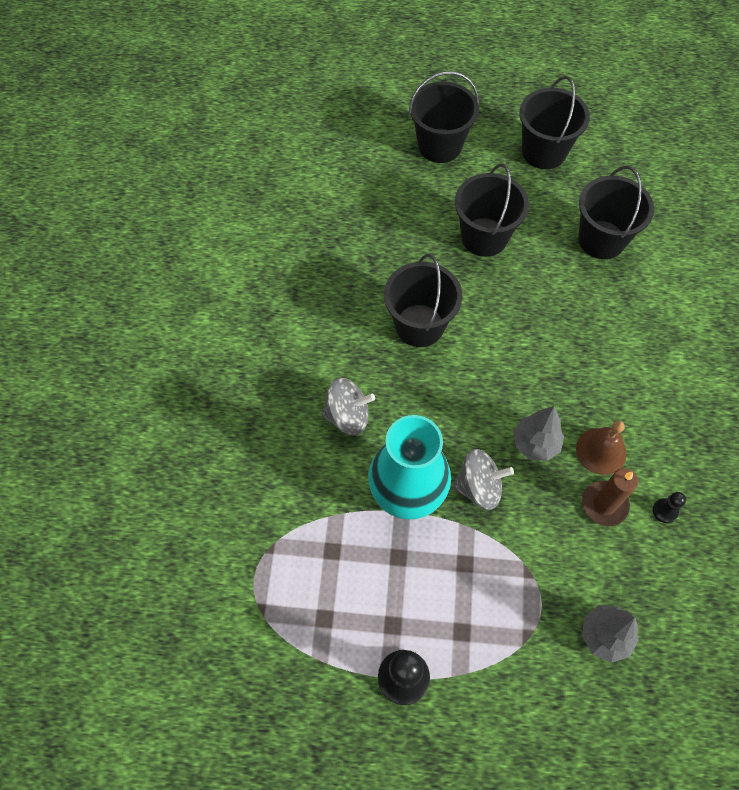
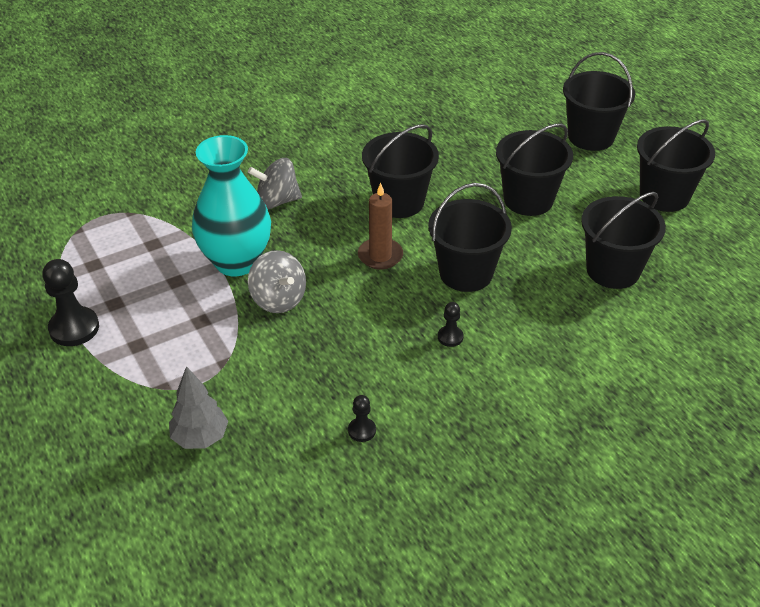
camera: 55 degrees right, 20 degrees down
(347, 416) = (277, 201): grey spinning top -> grey spinning top turned 120 degrees clockwise
(535, 443) = (352, 316): grey tree -> none
(540, 334) = (466, 273): none -> black bucket
(601, 451) = (384, 361): brown bell -> none
(603, 390) = (450, 337): none -> black pawn
(604, 504) = (331, 385): brown candle -> brown candle (380, 256)

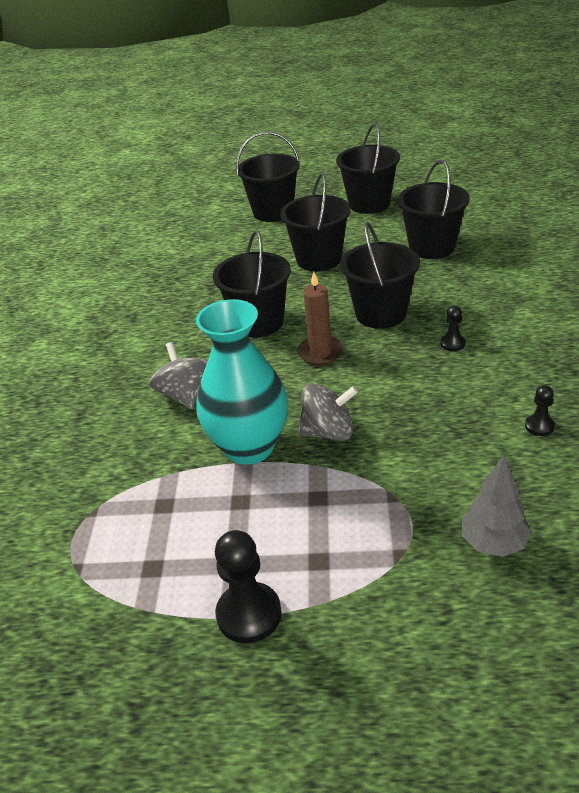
camera: 55 degrees left, 5 degrees down
(277, 201) = (184, 395): grey spinning top -> grey spinning top turned 135 degrees clockwise

